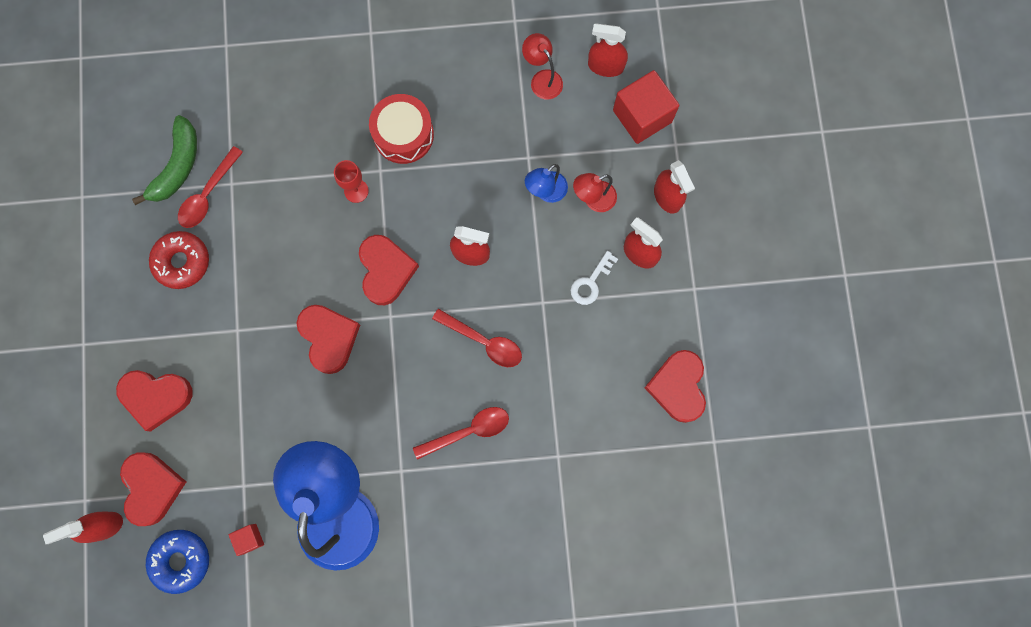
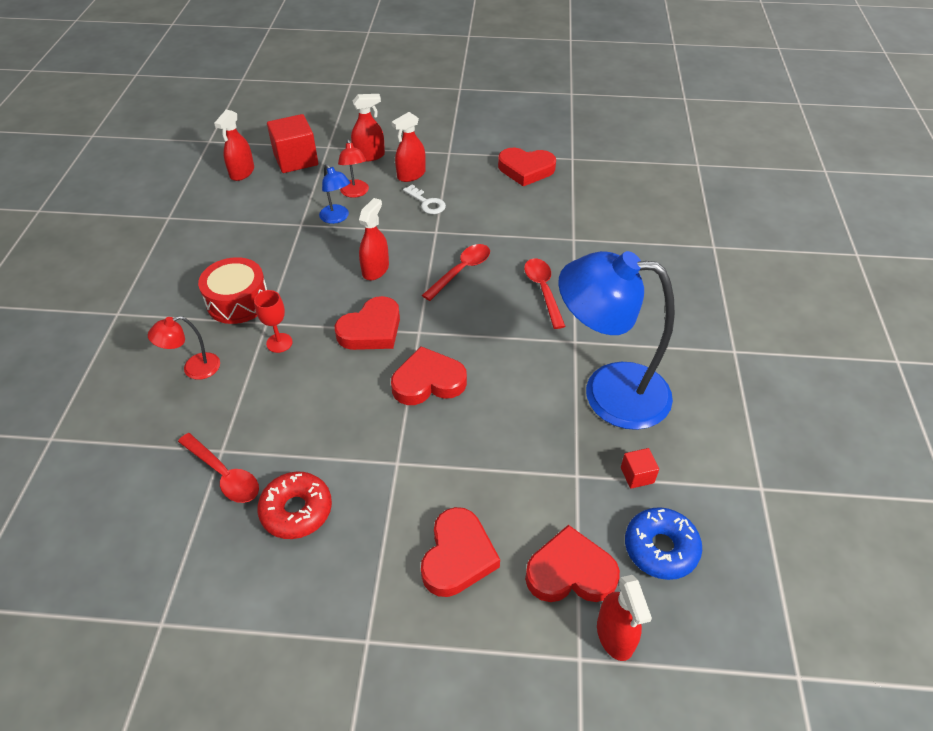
camera: 80 degrees left, 30 degrees down
(177, 166) = (173, 503): green banana -> none
(386, 270) = (371, 330): red heart -> red heart turned 135 degrees clockwise
(542, 79) = (233, 208): red lamp -> red lamp (194, 369)

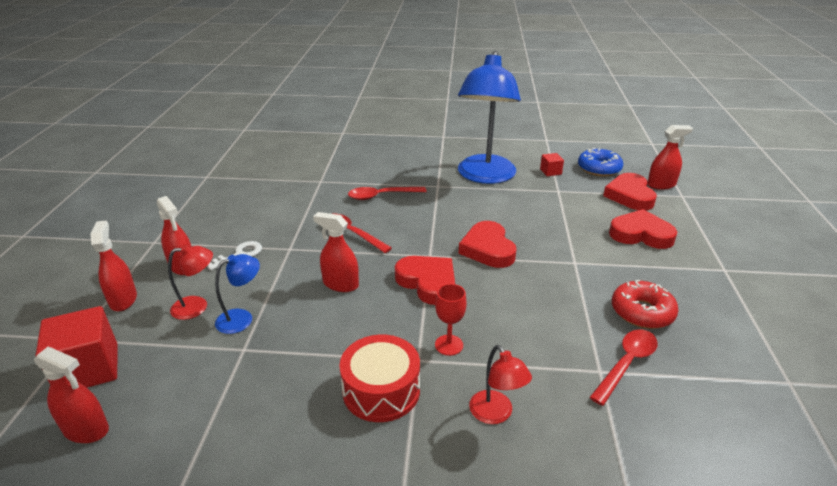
camera: 90 degrees left, 15 degrees down
(526, 169) = (211, 199): red heart -> none

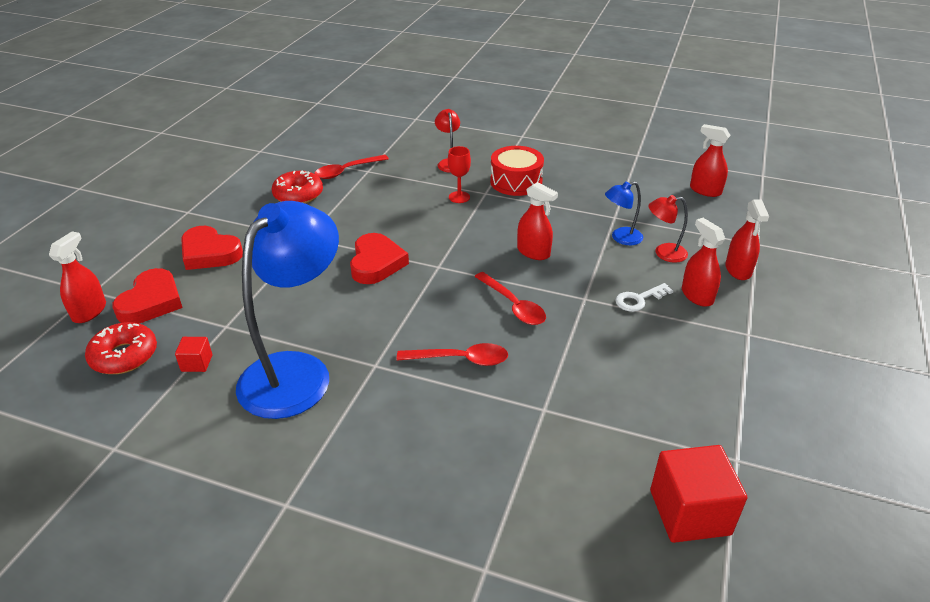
camera: 165 degrees left, 5 degrees up
(88, 369) = (729, 221): red cube -> red cube (689, 512)
(428, 282) = (453, 241): red heart -> none
(599, 169) = (124, 356): blue donut -> red donut
(661, 185) = (89, 311): red spray bottle -> red spray bottle turned 105 degrees clockwise

